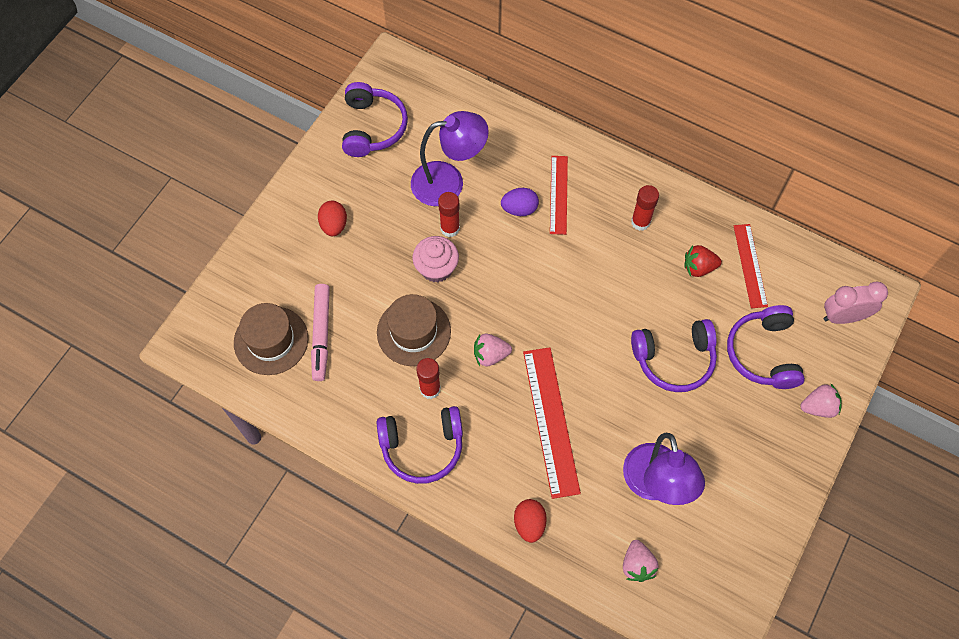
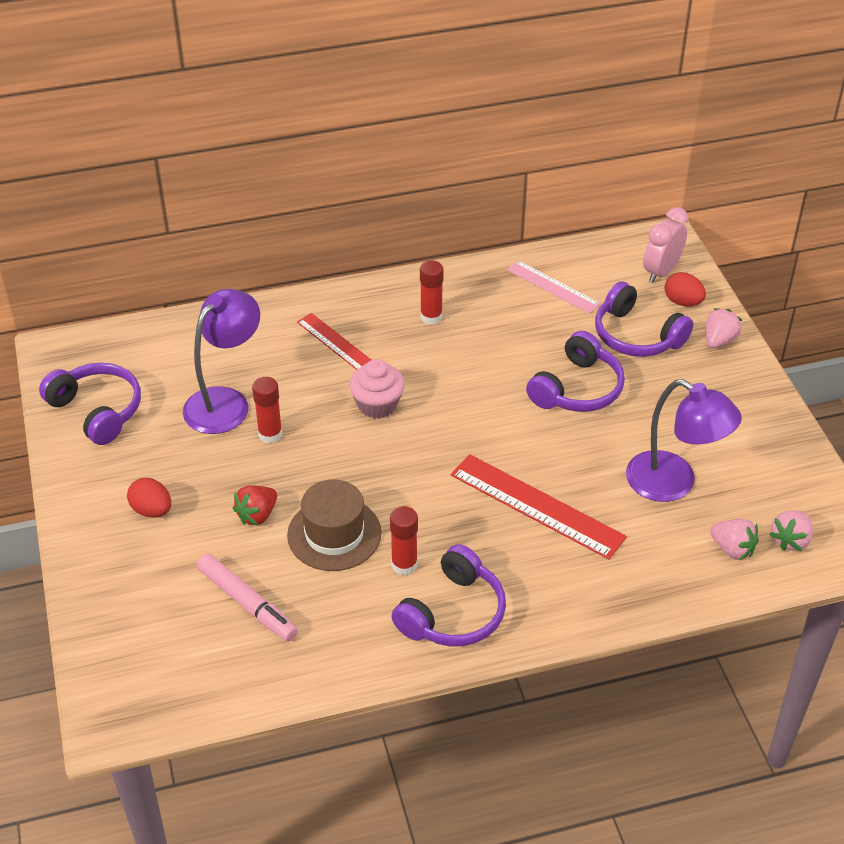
camera: 45 degrees left, 20 degrees down
(271, 340) = (201, 647): brown hat -> none
(436, 268) = (294, 472): pink cupcake -> pink cupcake (377, 405)
(490, 355) = (425, 499): pink strawberry -> pink strawberry (790, 540)
(519, 209) = (316, 377): purple egg -> none
(529, 524) = (614, 592): red egg -> red egg (682, 302)
(698, 267) = (516, 315): red strawberry -> red strawberry (257, 515)
(750, 265) = (553, 287): red ruler -> pink ruler

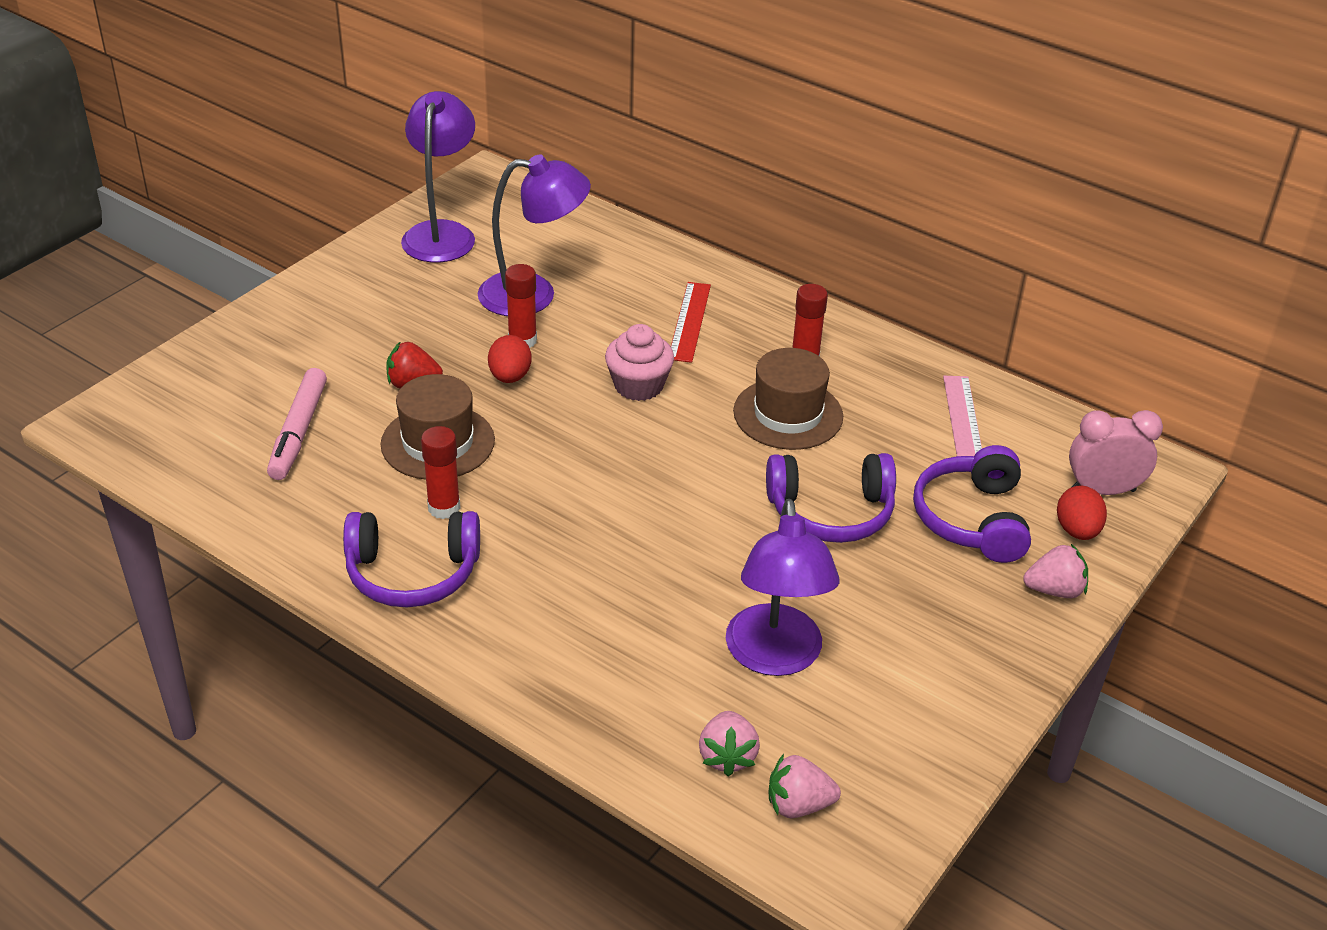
camera: 50 degrees right, 5 degrees down
(97, 410) = (442, 233): purple headphones -> purple lamp
(152, 510) = (355, 322): red egg -> red egg (510, 377)
(473, 354) = (788, 414): none -> brown hat
(537, 505) = (623, 563): red ruler -> none

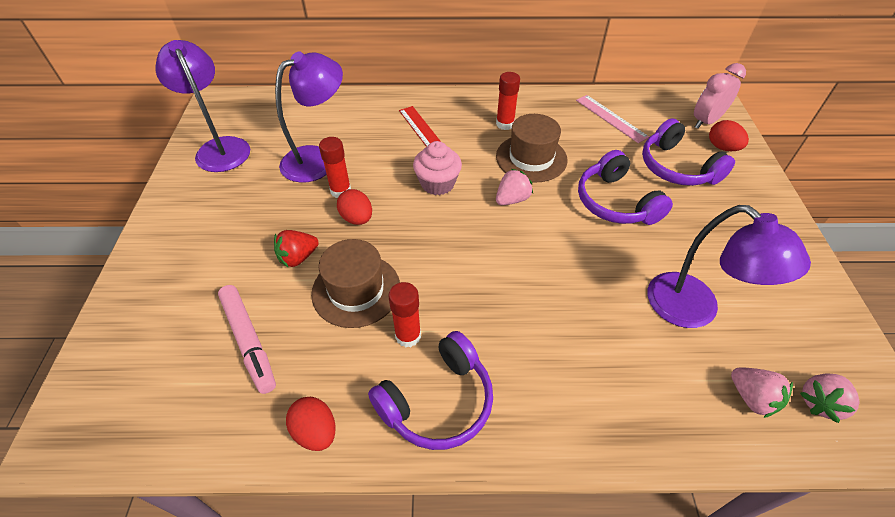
camera: 35 degrees left, 10 degrees up
(286, 532) = (316, 431): none -> red egg
(831, 512) = (615, 202): purple headphones -> purple headphones turned 105 degrees clockwise
(1054, 590) = (753, 184): pink strawberry -> pink strawberry (512, 199)

